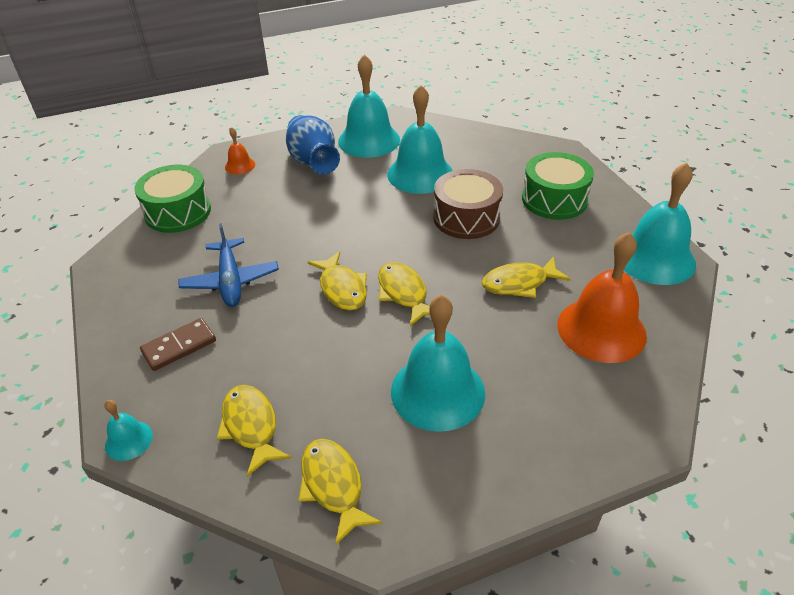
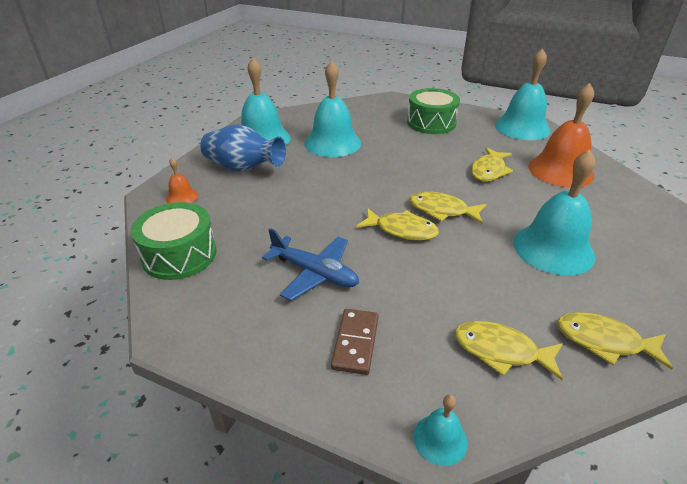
camera: 45 degrees left, 5 degrees down
(466, 218) = (402, 153): brown drum -> none

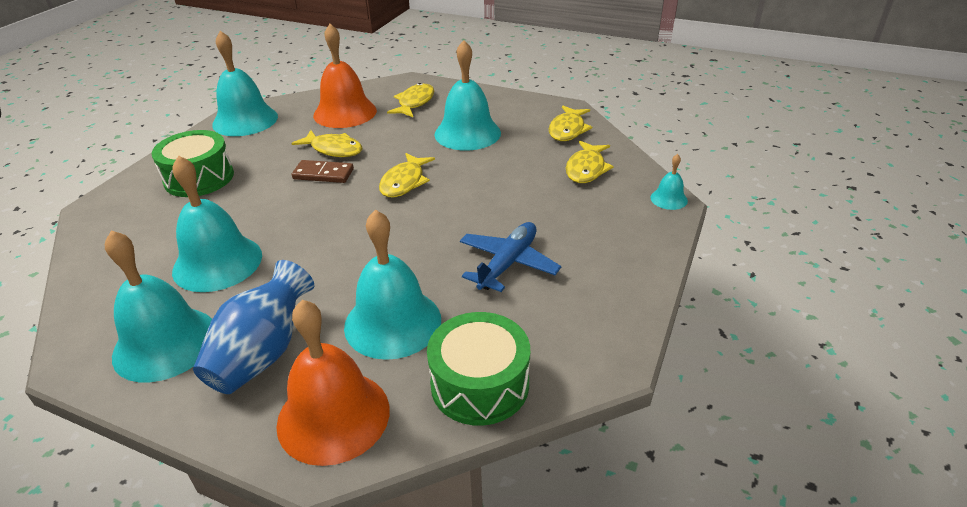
camera: 90 degrees left, 0 degrees up
(182, 197) = (333, 416): orange bell -> orange bell, size x2.15
(255, 214) = (393, 322): none -> turquoise bell
(355, 343) = (595, 235): brown domino -> brown domino (323, 174)
(402, 230) = (436, 208): yellow fish -> yellow fish (414, 102)

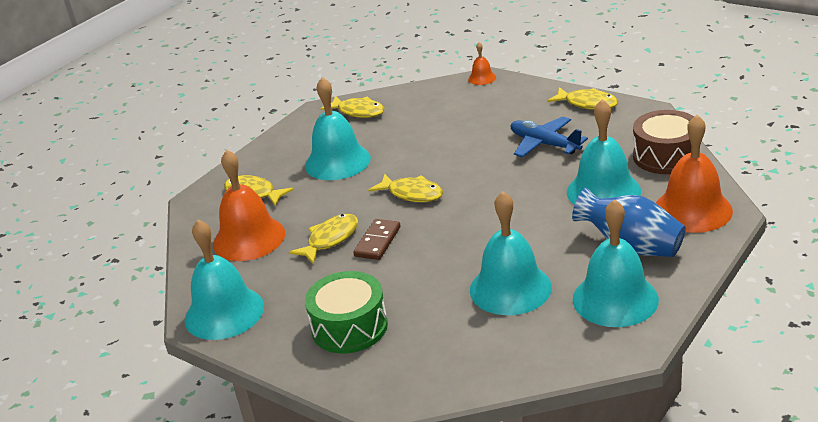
camera: 75 degrees left, 5 degrees down
(480, 384) = (666, 156): green drum -> brown drum
(586, 169) = (427, 107): yellow fish -> yellow fish (587, 103)
(669, 199) = (482, 78): turquoise bell -> orange bell

